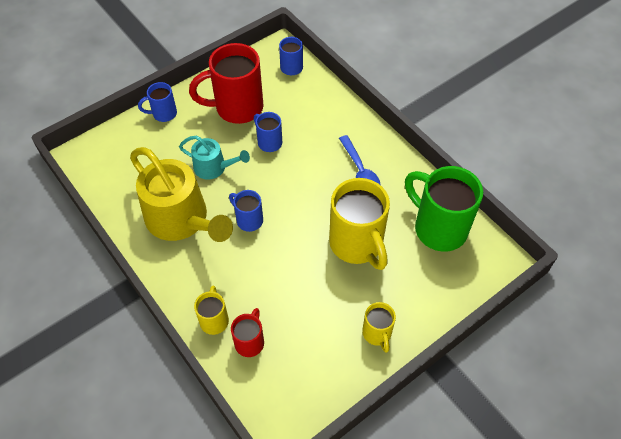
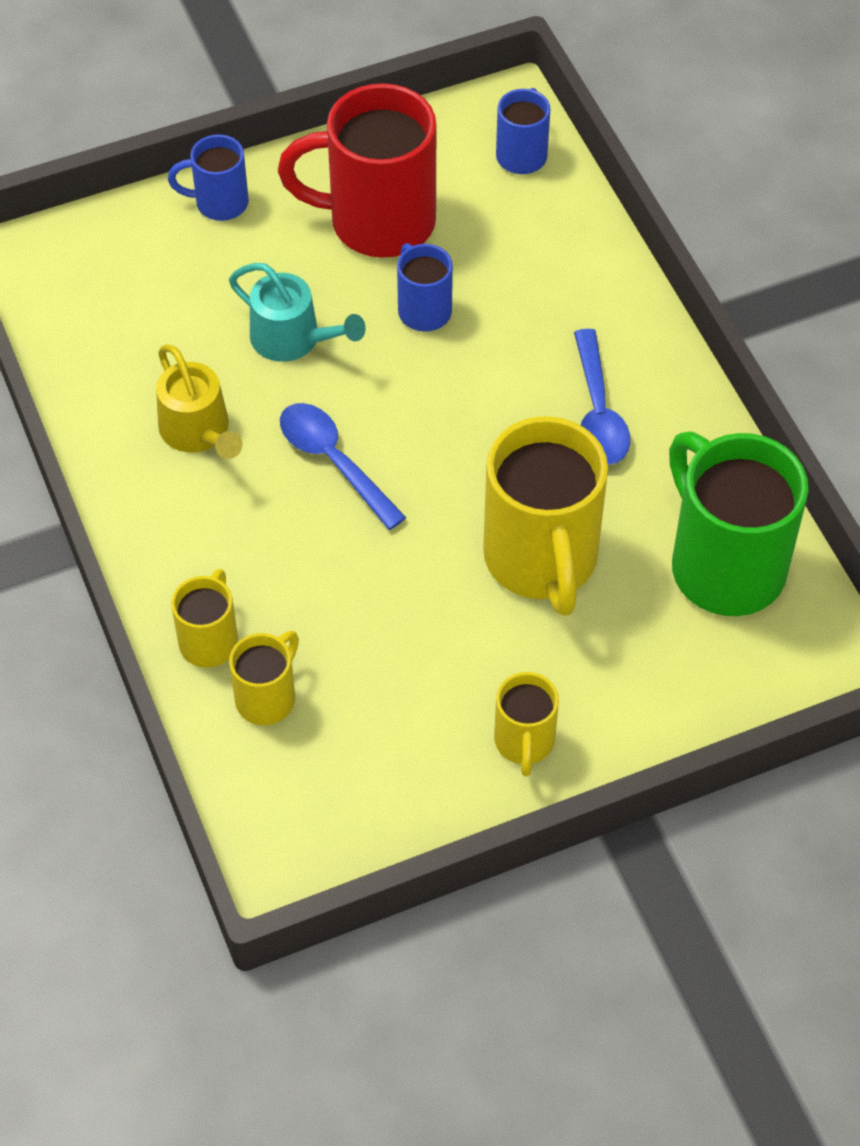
camera: 15 degrees right, 0 degrees up
(182, 220) = (199, 432): yellow watering can -> yellow watering can, size x0.53
(248, 220) = (333, 461): blue mug -> blue spoon
(250, 342) = (267, 697): red mug -> yellow mug

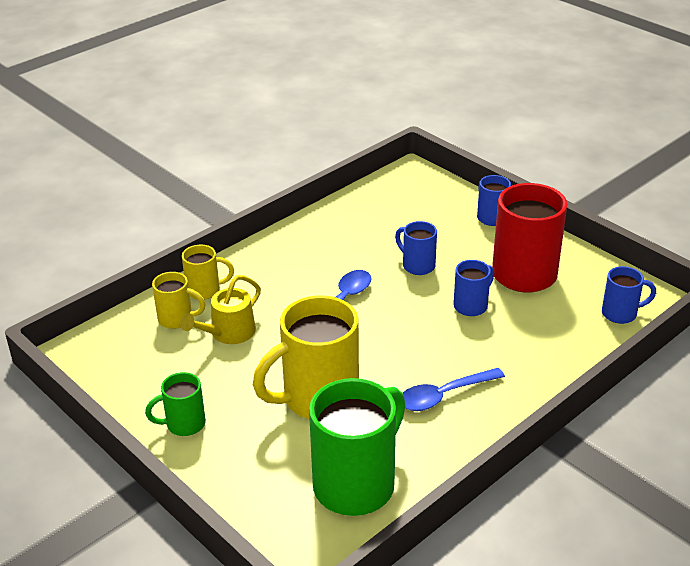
camera: 70 degrees right, 20 degrees down
(199, 432) = (335, 251): yellow watering can -> yellow watering can (228, 333)
(293, 339) = (417, 265): turquoise watering can -> blue mug
(524, 742) = (184, 424): yellow mug -> green mug

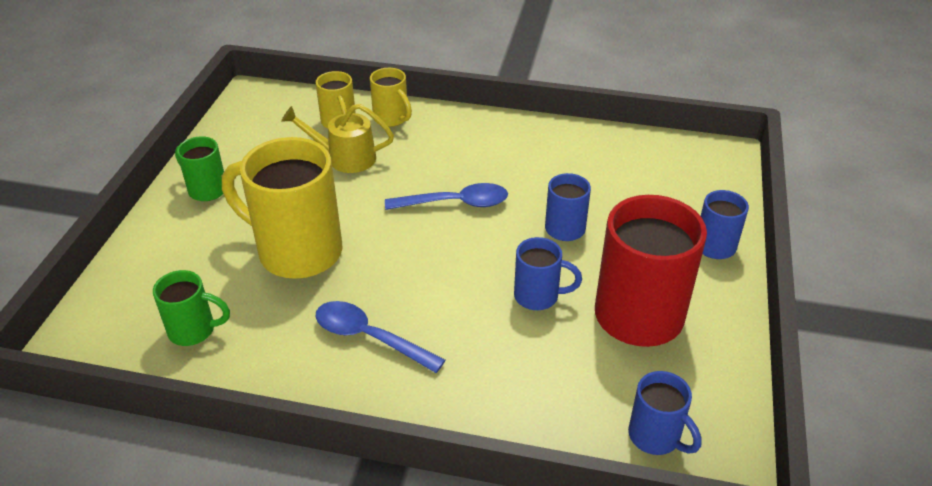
camera: 55 degrees right, 5 degrees up
(357, 484) = (194, 330): green mug -> green mug, size x0.51

